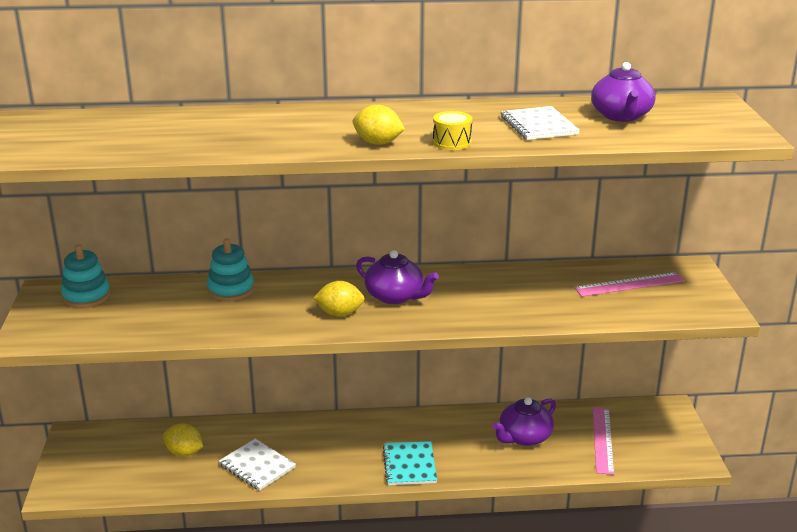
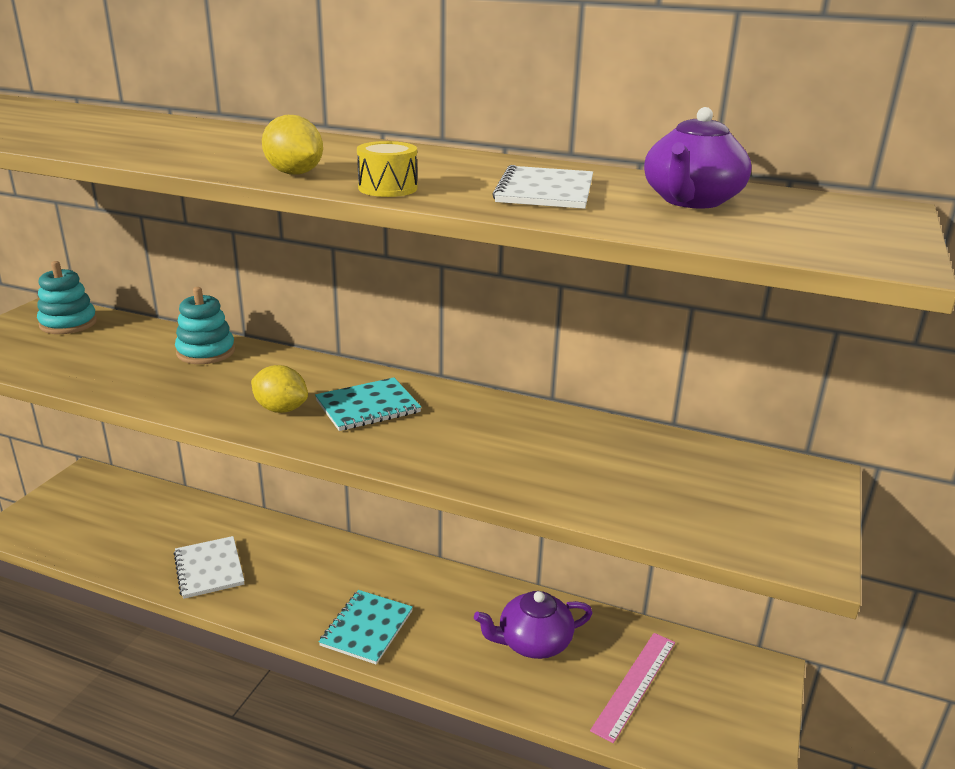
camera: 25 degrees right, 0 degrees up
(184, 453) = (157, 528): yellow lemon -> none
(395, 296) = (368, 406): purple teapot -> turquoise notebook
(629, 284) = (694, 475): pink ruler -> none

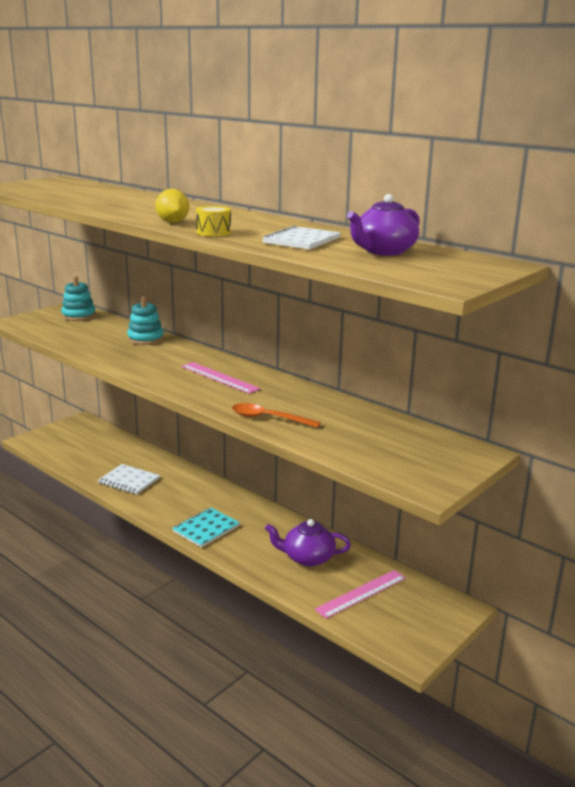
camera: 20 degrees right, 5 degrees down
(209, 569) = (129, 481): white notebook -> white notebook turned 60 degrees counterclockwise
(281, 409) = (168, 372): yellow lemon -> none
(368, 406) = (219, 377): turquoise notebook -> pink ruler
(494, 472) = (268, 418): none -> orange spoon

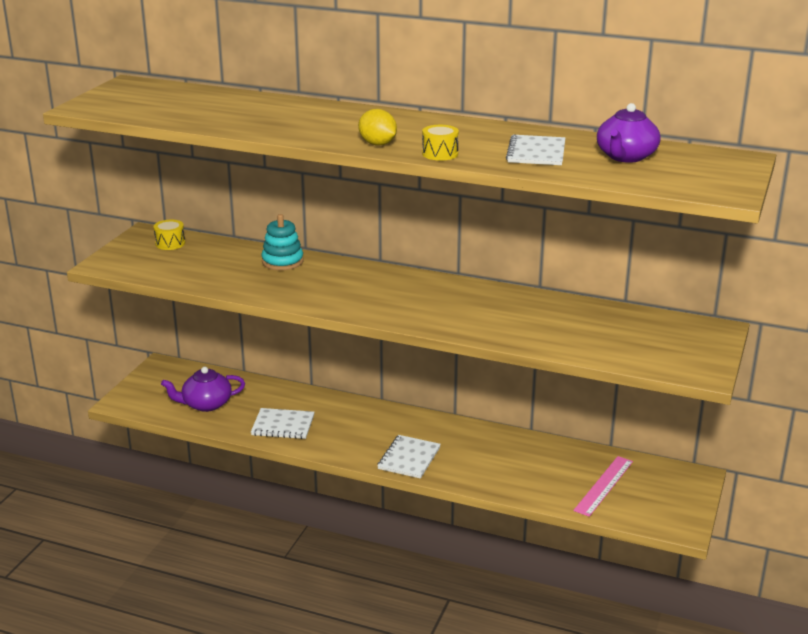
camera: 20 degrees left, 5 degrees up
(78, 316) = (170, 243): turquoise stacking toy -> yellow drum
(206, 529) = (409, 458): turquoise notebook -> white notebook
(219, 377) = (411, 295): pink ruler -> none
(268, 418) = (505, 332): orange spoon -> none
(307, 557) = (530, 463): purple teapot -> purple teapot (206, 404)

